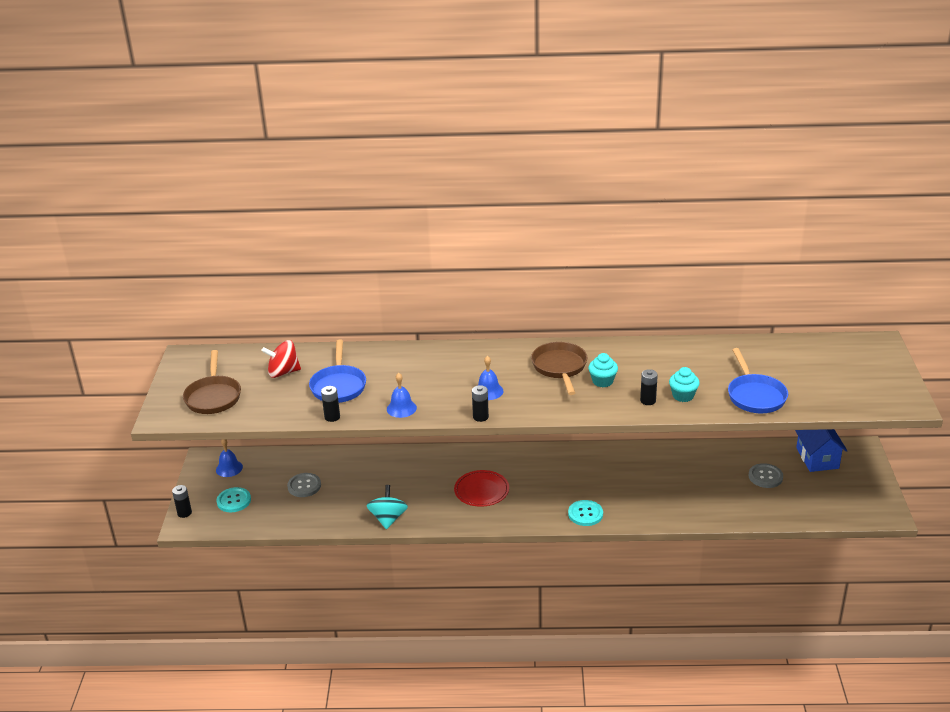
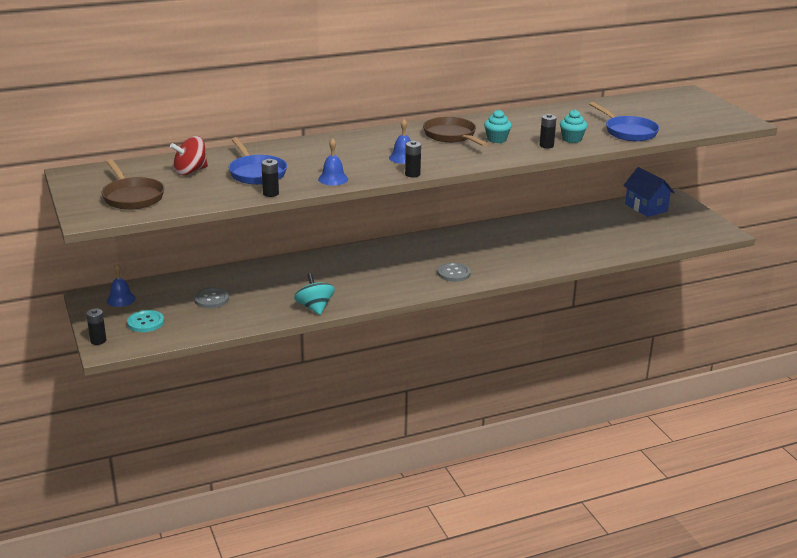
camera: 25 degrees left, 5 degrees down
(481, 490) = (386, 273): red plate -> none
(585, 514) = (491, 273): turquoise button -> none
(765, 477) = (616, 225): grey button -> grey button (453, 273)

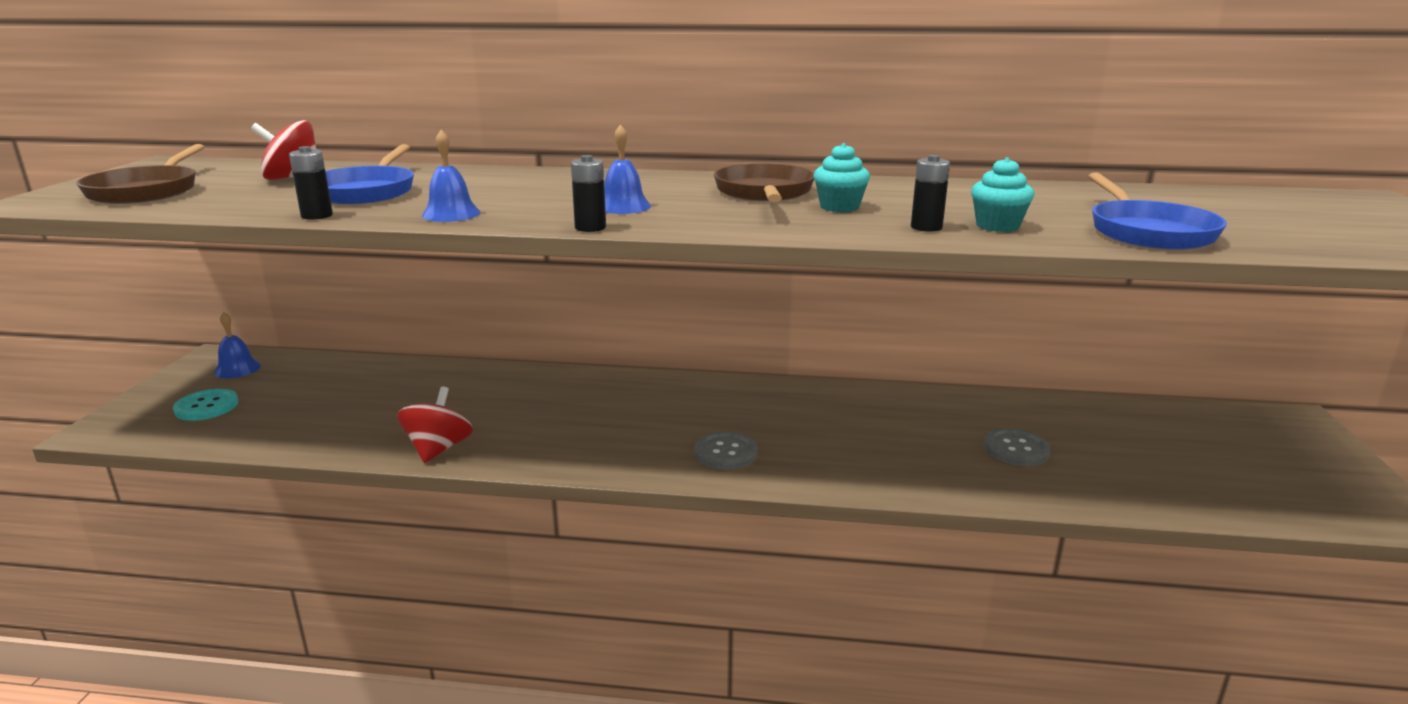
camera: 30 degrees right, 5 degrees down
(98, 341) = (115, 415): black battery -> none
(211, 299) = (332, 397): grey button -> grey button (1016, 449)
(315, 308) = (438, 449): turquoise spinning top -> red spinning top
(646, 208) = (1220, 425): blue house -> none

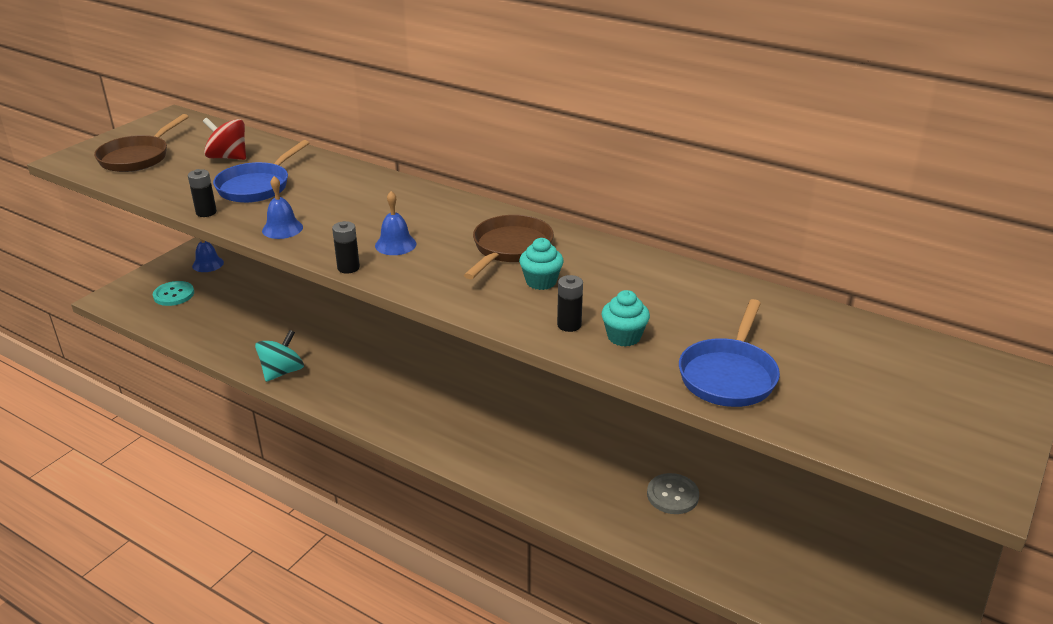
camera: 25 degrees right, 10 degrees up
(438, 449) = (282, 372): red spinning top -> turquoise spinning top
(725, 453) = (458, 431): grey button -> none

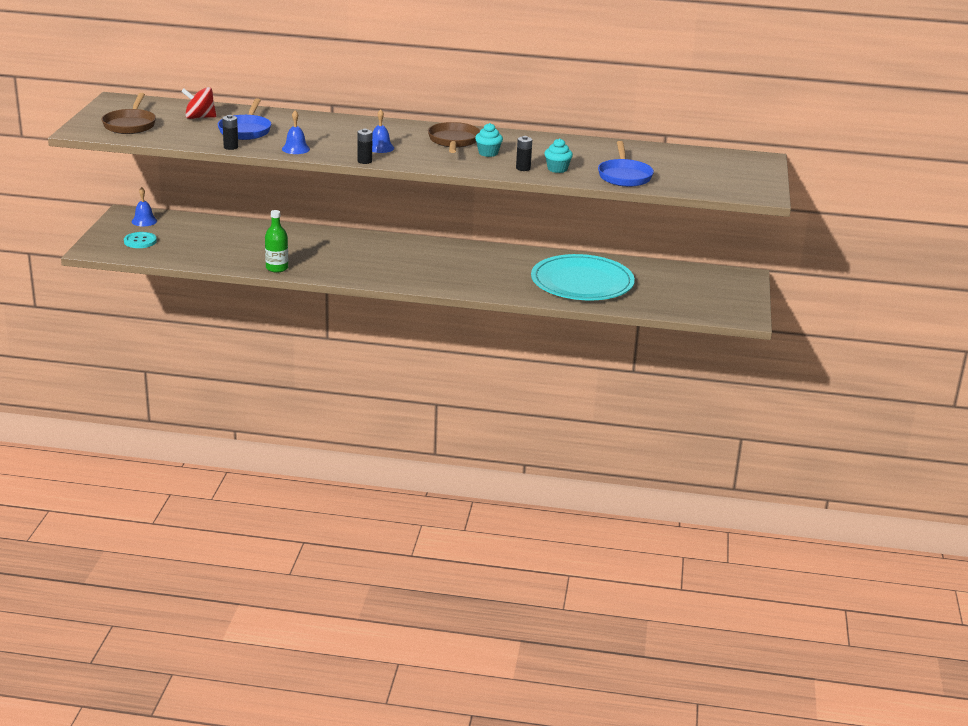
camera: 25 degrees left, 5 degrees down
(282, 372) = (277, 268): turquoise spinning top -> green bottle
(672, 495) = (582, 282): grey button -> turquoise plate

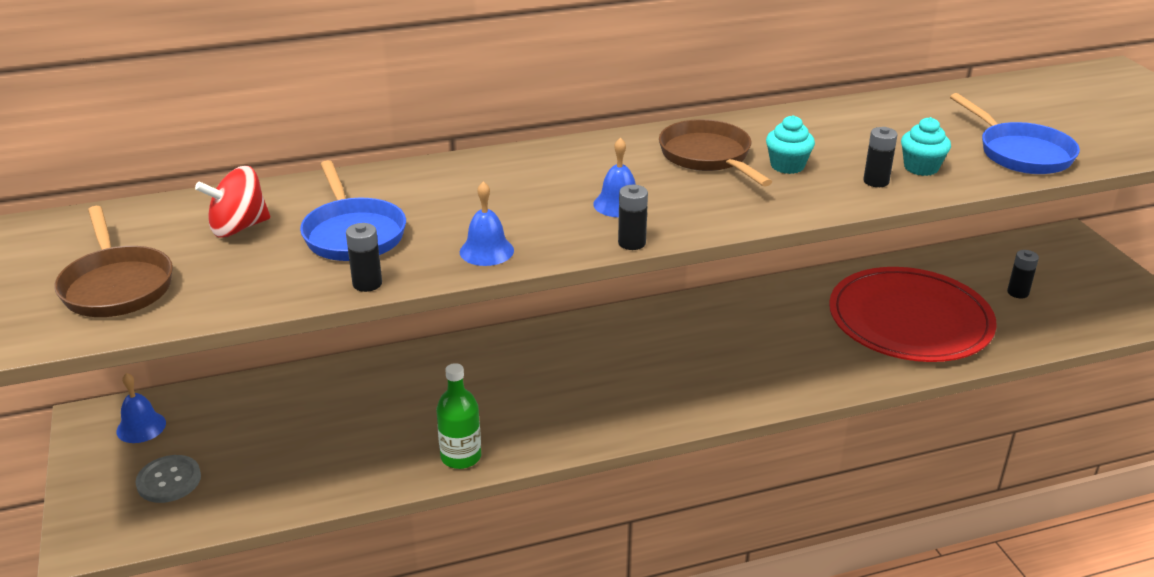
camera: 25 degrees left, 5 degrees up
(140, 241) = (169, 480): turquoise button -> grey button
(582, 282) = (909, 320): turquoise plate -> red plate
(667, 288) = (1018, 292): none -> black battery

